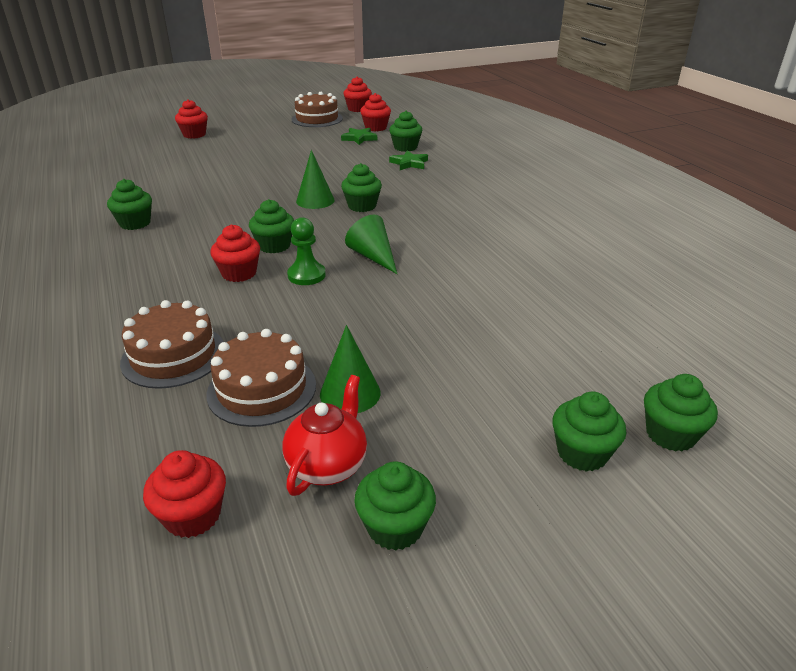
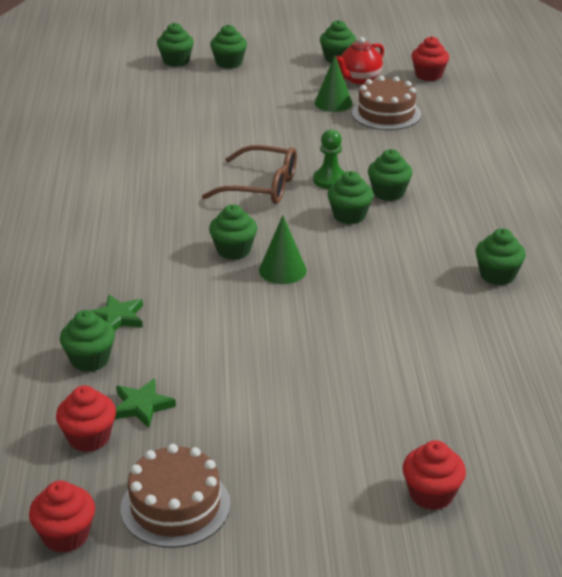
camera: 160 degrees left, 0 degrees up
(173, 355) = (443, 140): brown cake -> none
(239, 273) = (388, 193): red cupcake -> green cupcake
(373, 256) = (262, 187): green cone -> brown glasses

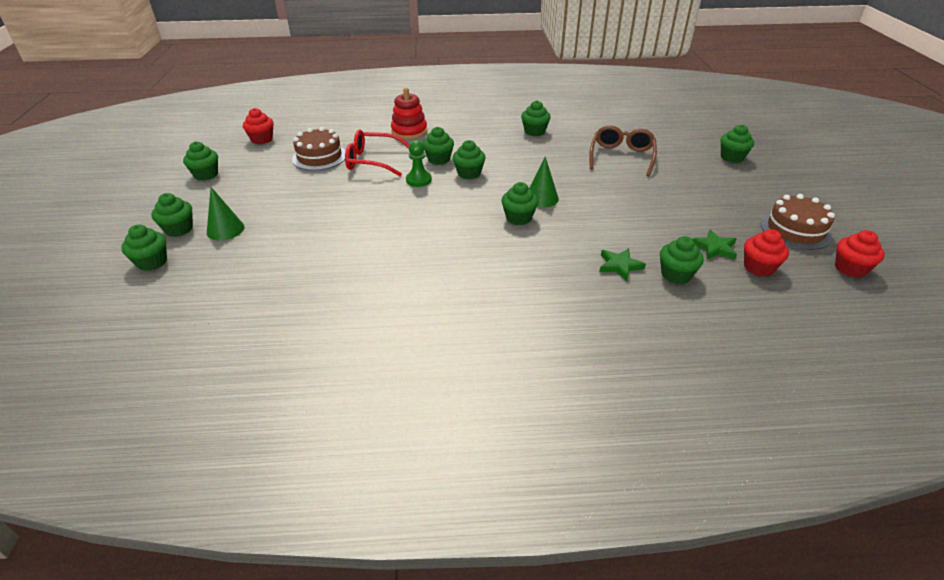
camera: 90 degrees left, 5 degrees up
(262, 187) = (425, 207): brown glasses -> brown glasses (621, 156)
(333, 103) = (292, 177): green cone -> green cone (225, 230)
(359, 79) = (253, 166): red teapot -> none
(379, 147) = (372, 161): none -> red glasses
(431, 494) = (732, 157): red cupcake -> green cupcake
(473, 168) = (409, 131): none -> red stacking toy

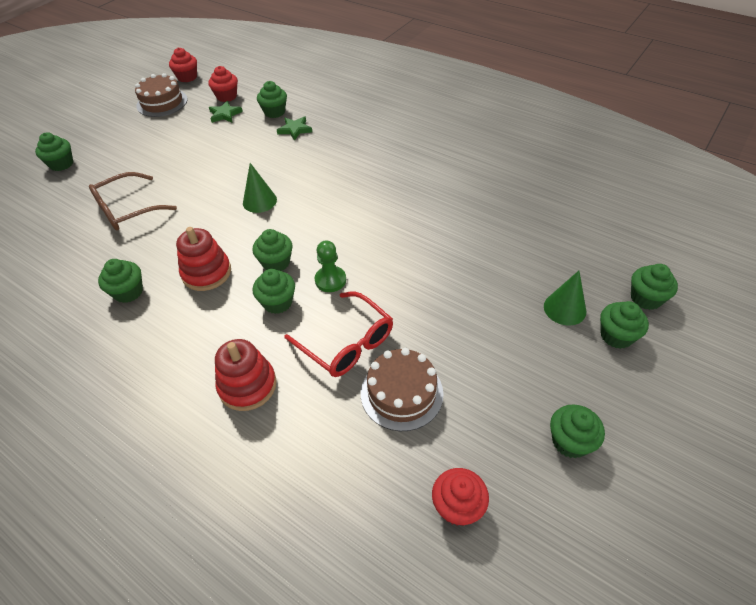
camera: 140 degrees left, 10 degrees up
(505, 153) = (206, 273): none -> red stacking toy
(518, 218) = (303, 192): green cupcake -> none

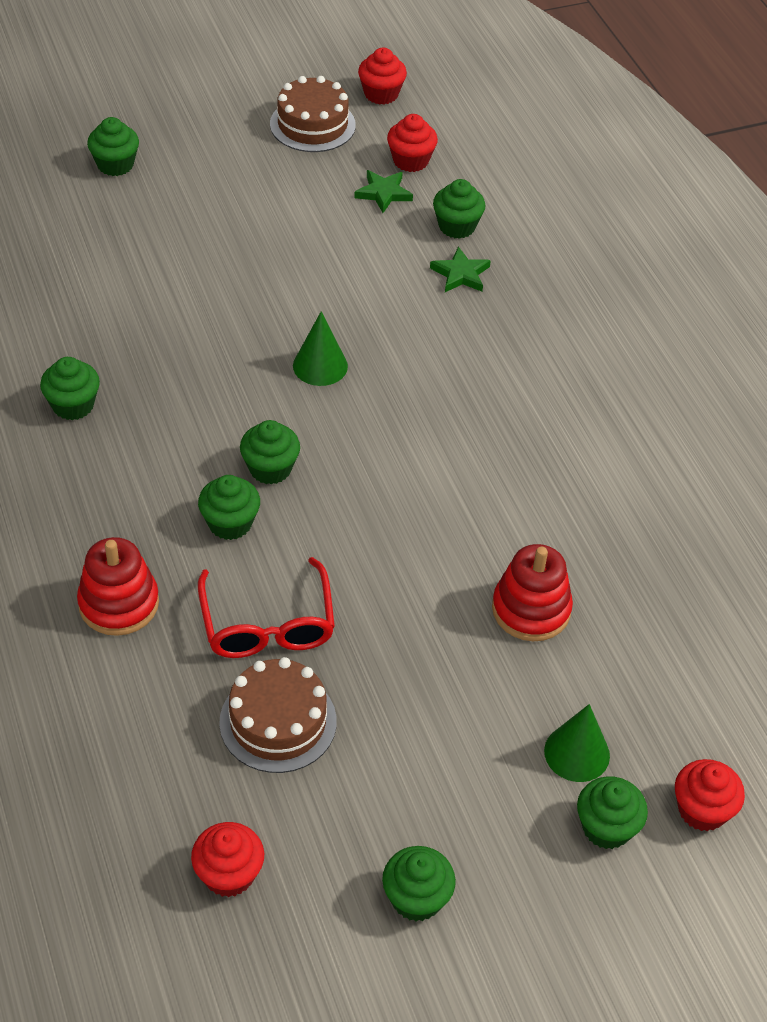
camera: 30 degrees right, 0 degrees up
(127, 210) = (148, 284): brown glasses -> none
(206, 273) = (178, 433): red stacking toy -> red stacking toy (531, 609)
(330, 280) = (316, 532): green pawn -> none
(646, 298) = (702, 810): green cupcake -> red cupcake

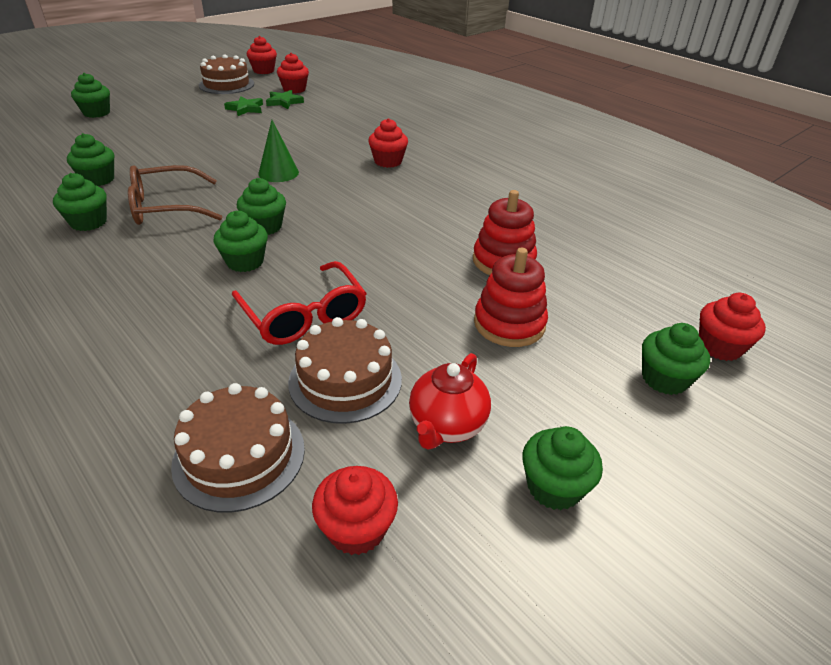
camera: 20 degrees left, 10 degrees down
(119, 603) = (161, 332): red stacking toy -> red stacking toy (509, 324)
(154, 772) = (239, 456): none -> brown cake
(164, 401) = (166, 207): none -> brown glasses
(352, 805) = (446, 426): none -> red teapot
(457, 226) = (337, 108): green cupcake -> green cupcake (98, 179)
(460, 274) = (350, 124): green star -> green star (245, 109)
(476, 378) = (388, 161): none -> red cupcake
(577, 753) = (601, 336): green cone -> none

